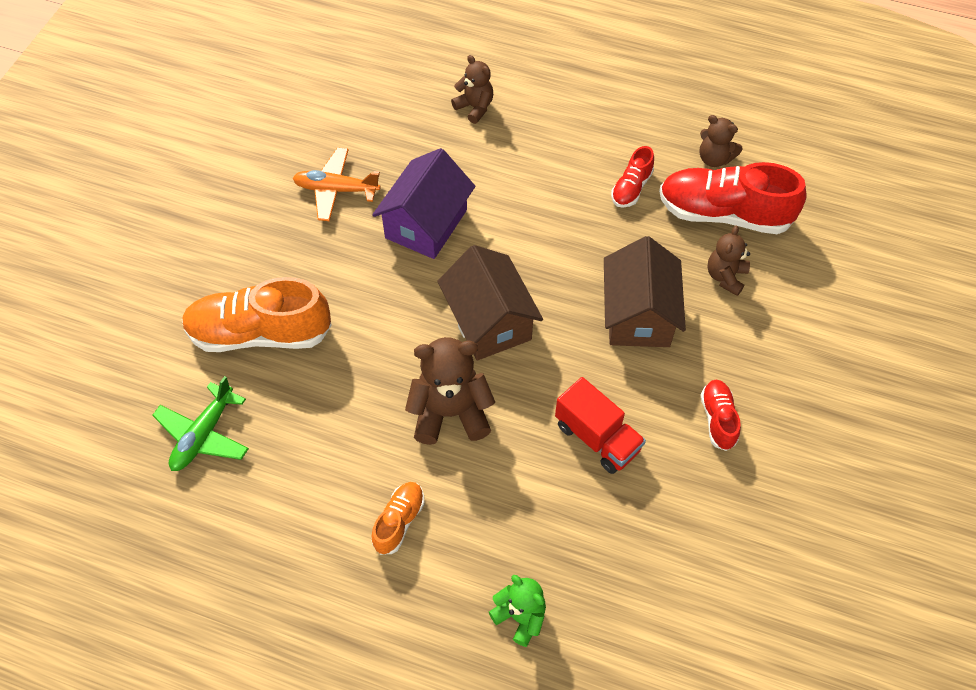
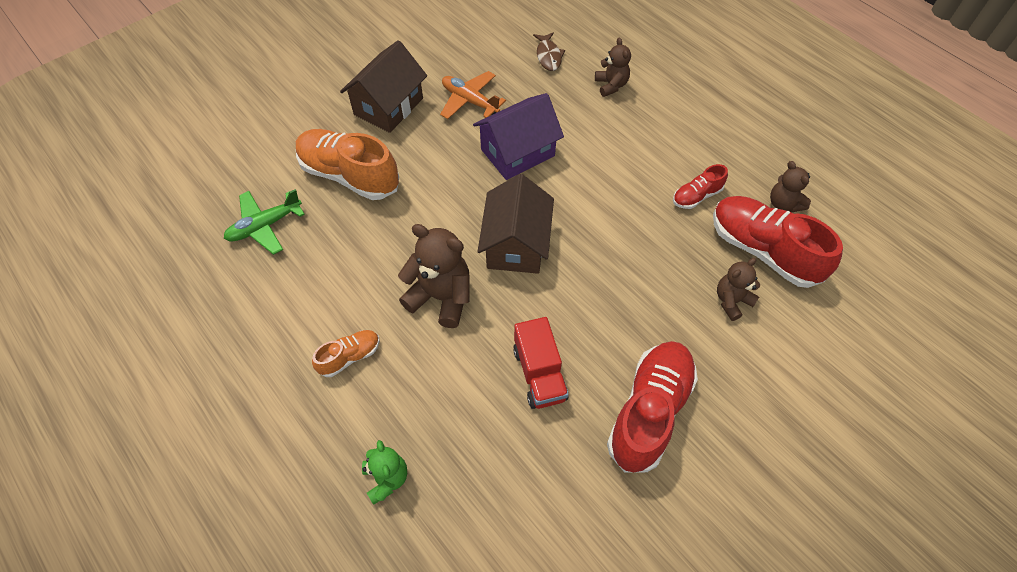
camera: 30 degrees right, 0 degrees up
(388, 102) = (548, 56): none -> brown fish
(638, 315) = (637, 296): brown house -> brown house (388, 106)
(718, 419) = (649, 412): red shoe -> red shoe, size x2.01

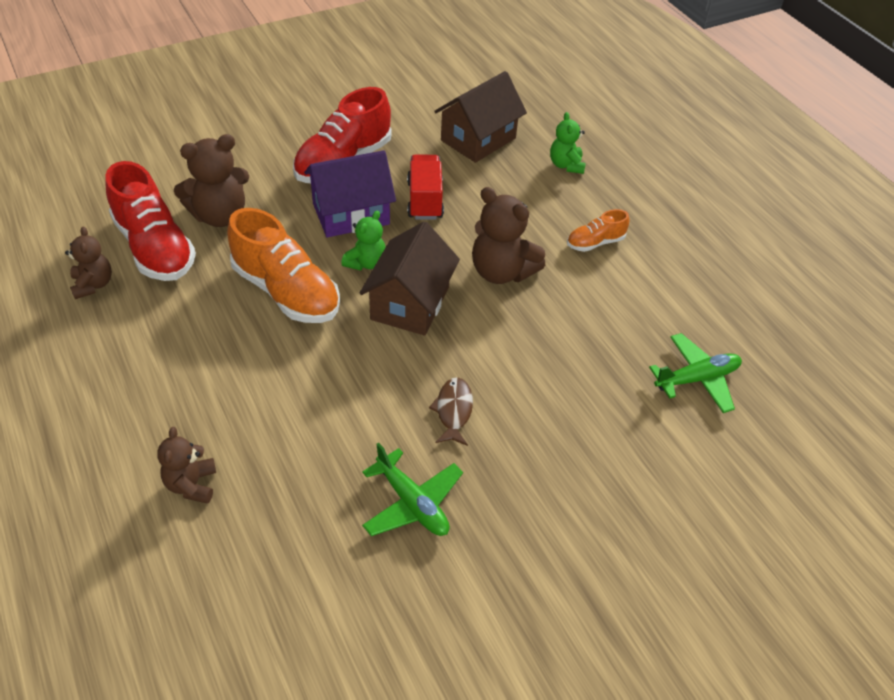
camera: 170 degrees left, 10 degrees down
(349, 175) = (595, 421): orange shoe -> orange shoe (286, 292)
(388, 106) = (536, 520): brown house -> brown house (478, 139)
(470, 101) = (412, 503): orange plane -> green plane
(517, 152) = (370, 408): purple house -> purple house (351, 214)
(548, 56) = (259, 564): brown fish -> brown fish (453, 411)
(570, 278) = (366, 263): none -> green teddy bear
(696, 196) = (182, 311): red shoe -> none
(732, 301) = (220, 216): brown teddy bear -> brown teddy bear, size x1.66

